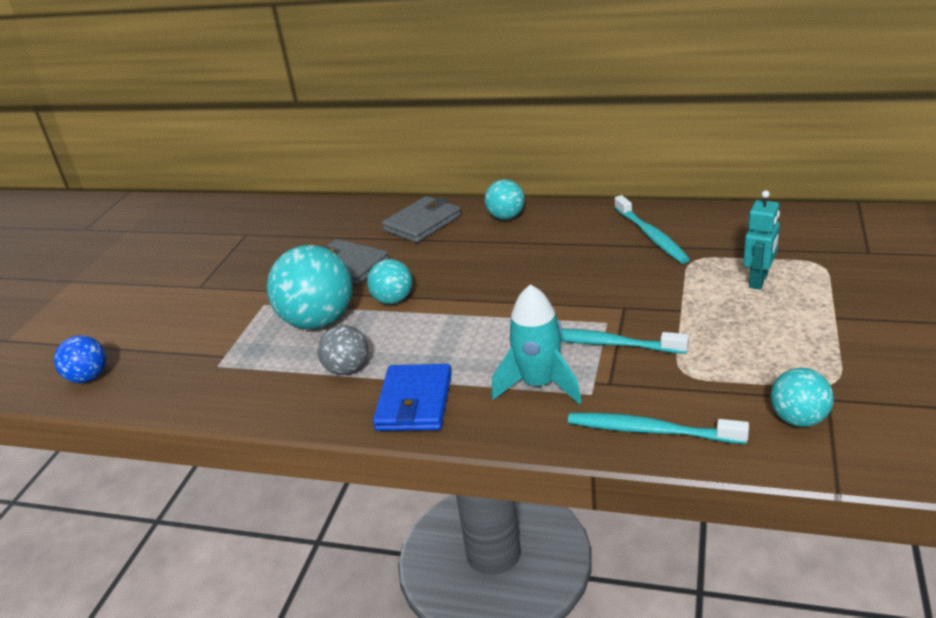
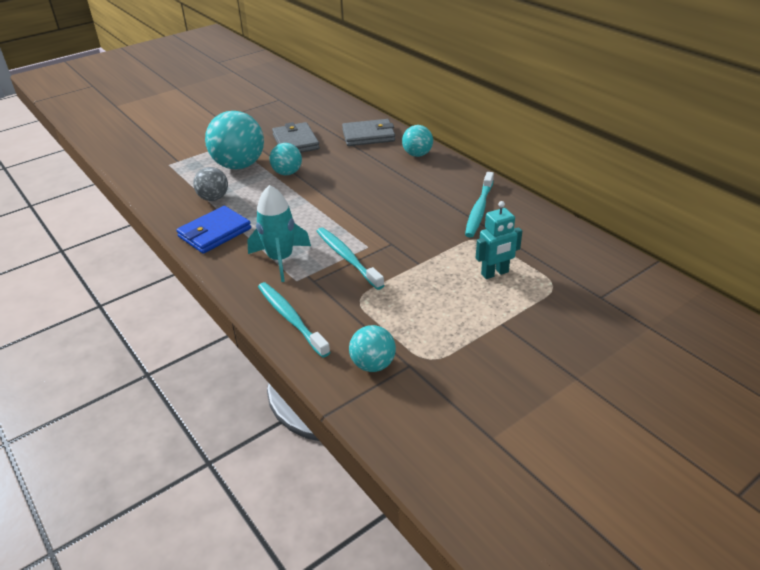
camera: 35 degrees right, 5 degrees up
(88, 377) = (117, 141): blue ball -> none

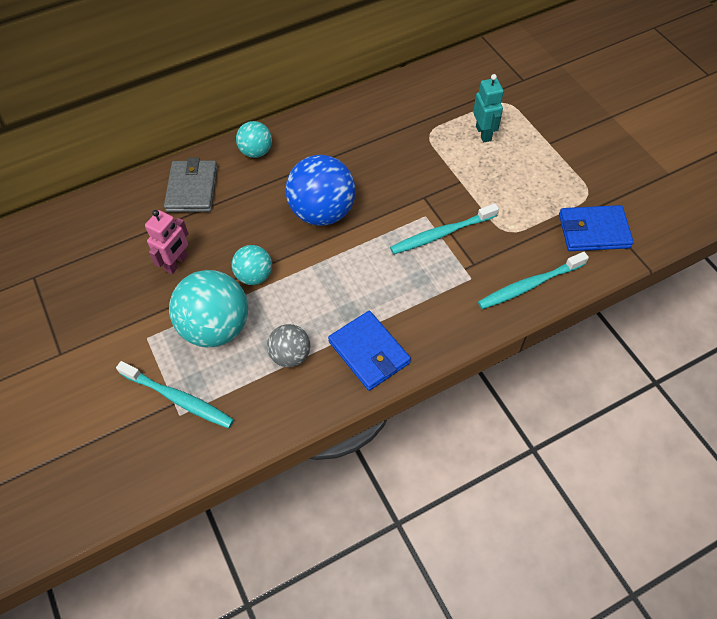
camera: 80 degrees left, 20 degrees up
(280, 259) = (434, 290): turquoise rocket -> none
(295, 142) = (176, 263): grey wallet -> pink robot
(358, 193) = (322, 212): none -> blue ball
(373, 364) = (593, 231): turquoise ball -> blue wallet
(479, 210) = (382, 124): turquoise toothbrush -> turquoise toothbrush (179, 399)

